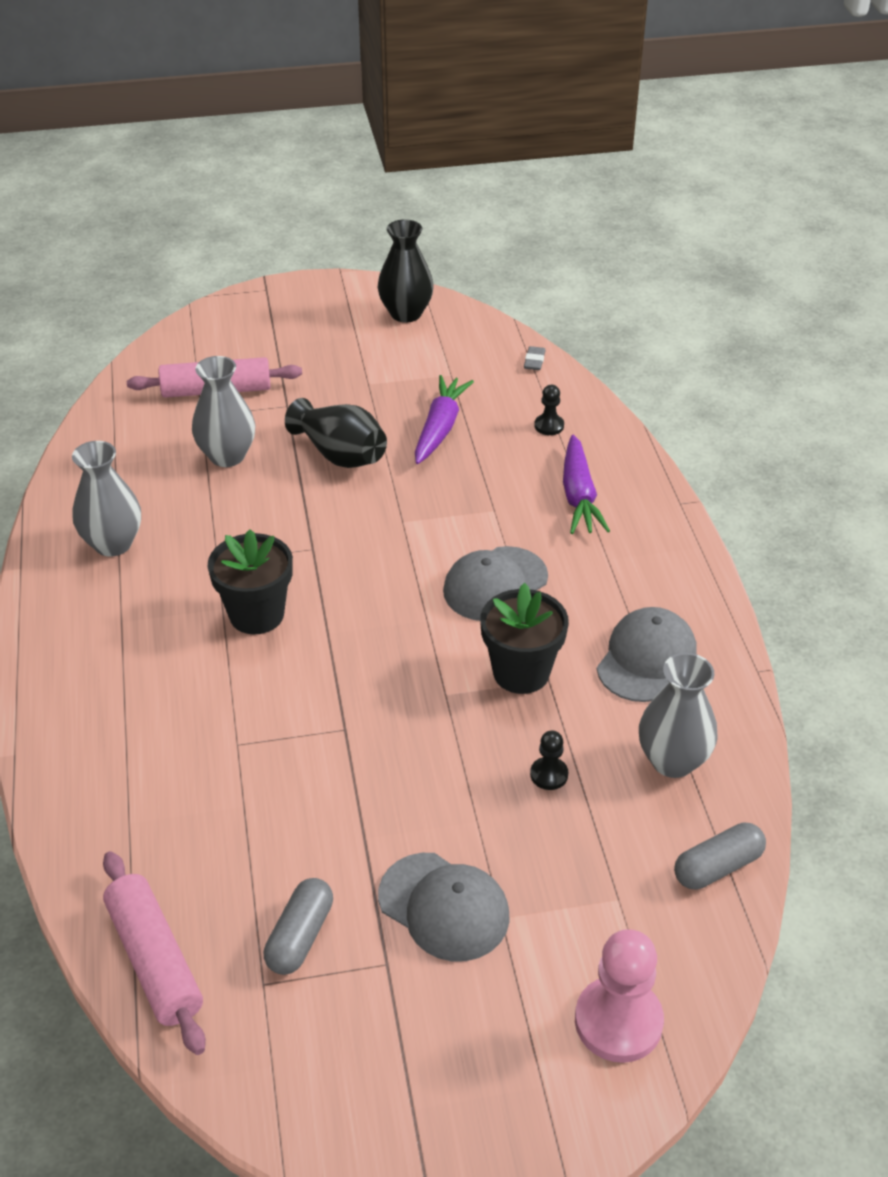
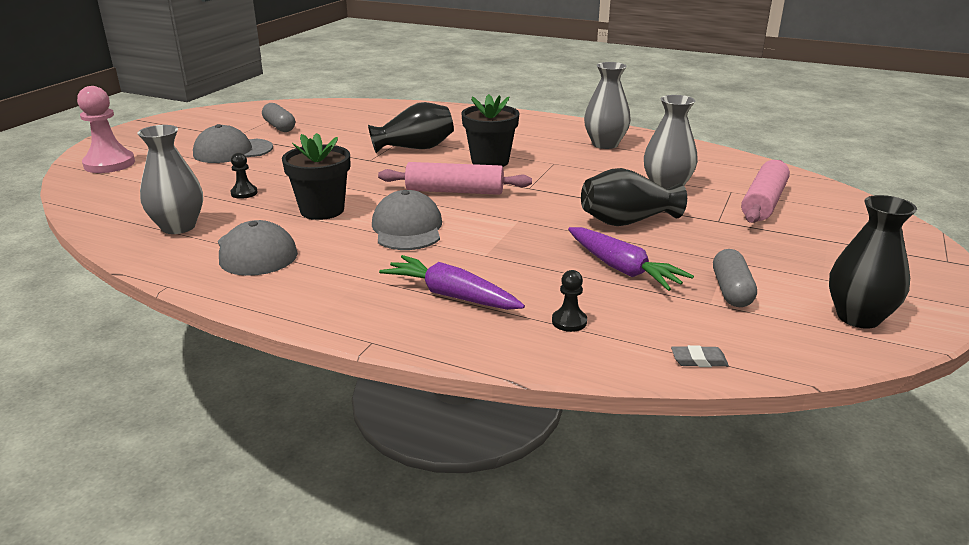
camera: 125 degrees right, 15 degrees down
(155, 960) = (321, 107): pink rolling pin -> pink rolling pin (454, 191)
(265, 709) = (415, 148): none -> black vase
(534, 361) = (699, 360): grey eraser -> grey eraser turned 45 degrees counterclockwise
(717, 867) = (104, 211): grey capsule -> grey capsule (731, 291)

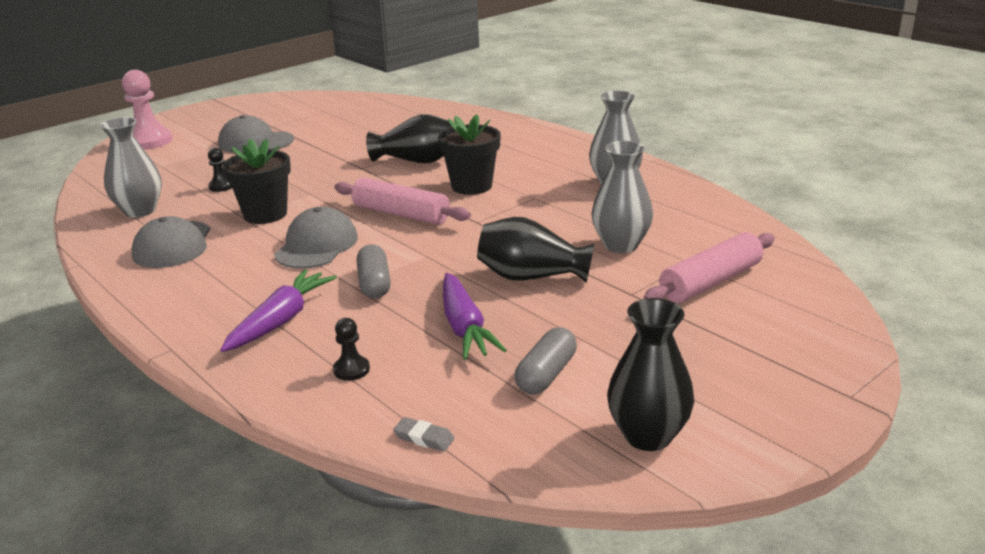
camera: 25 degrees right, 0 degrees up
(279, 127) = (320, 121): grey capsule -> grey capsule (374, 284)
(452, 296) = (280, 321): purple carrot -> purple carrot turned 60 degrees clockwise

